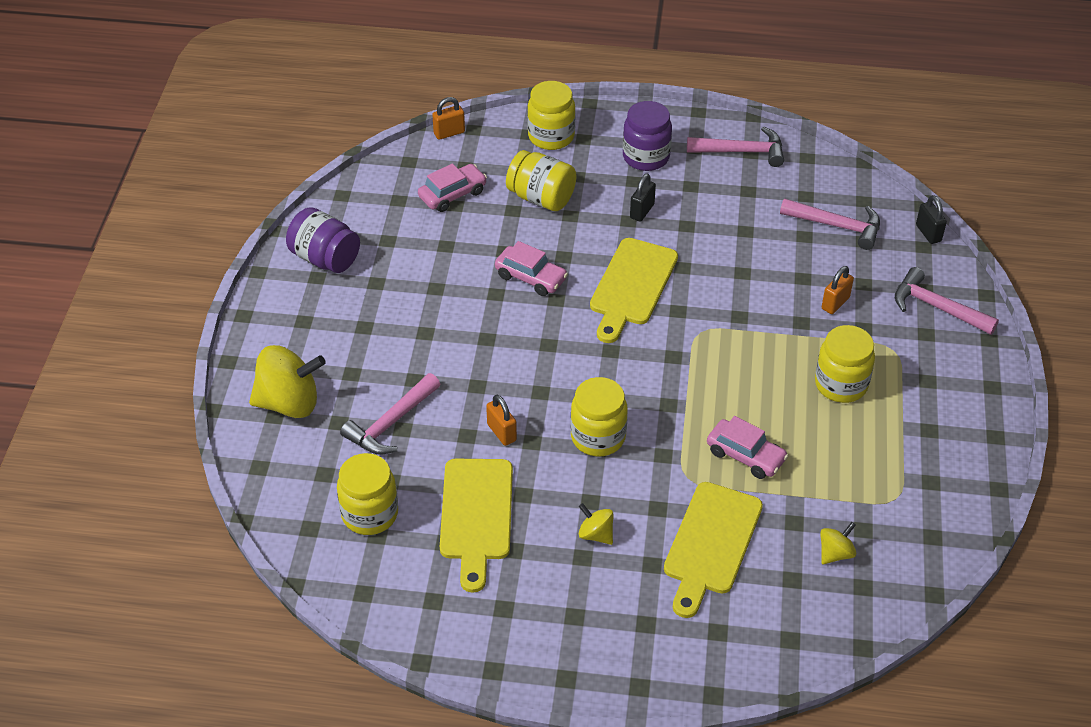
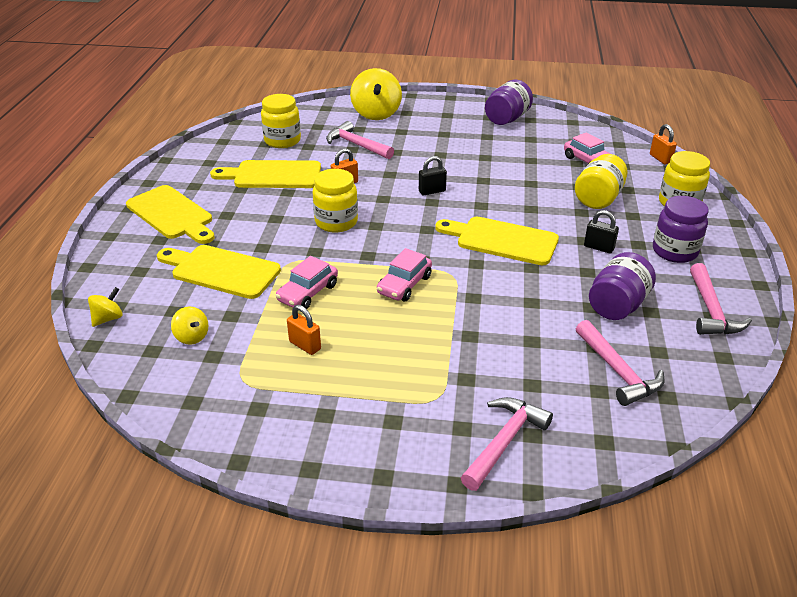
camera: 90 degrees right, 10 degrees down
(531, 277) = (503, 194): pink car -> pink car (404, 285)
(583, 621) = (172, 214): none -> yellow cutting board
(596, 534) = (244, 220): yellow spinning top -> yellow spinning top (108, 318)
(741, 212) = (617, 305): none -> purple jar
(835, 303) = (499, 361): orange padlock -> orange padlock (305, 345)
(836, 226) = (617, 371): pink hammer -> pink hammer turned 45 degrees counterclockwise
(841, 384) = (388, 356): yellow jar -> none
(928, 233) = (629, 448): black padlock -> black padlock (432, 191)

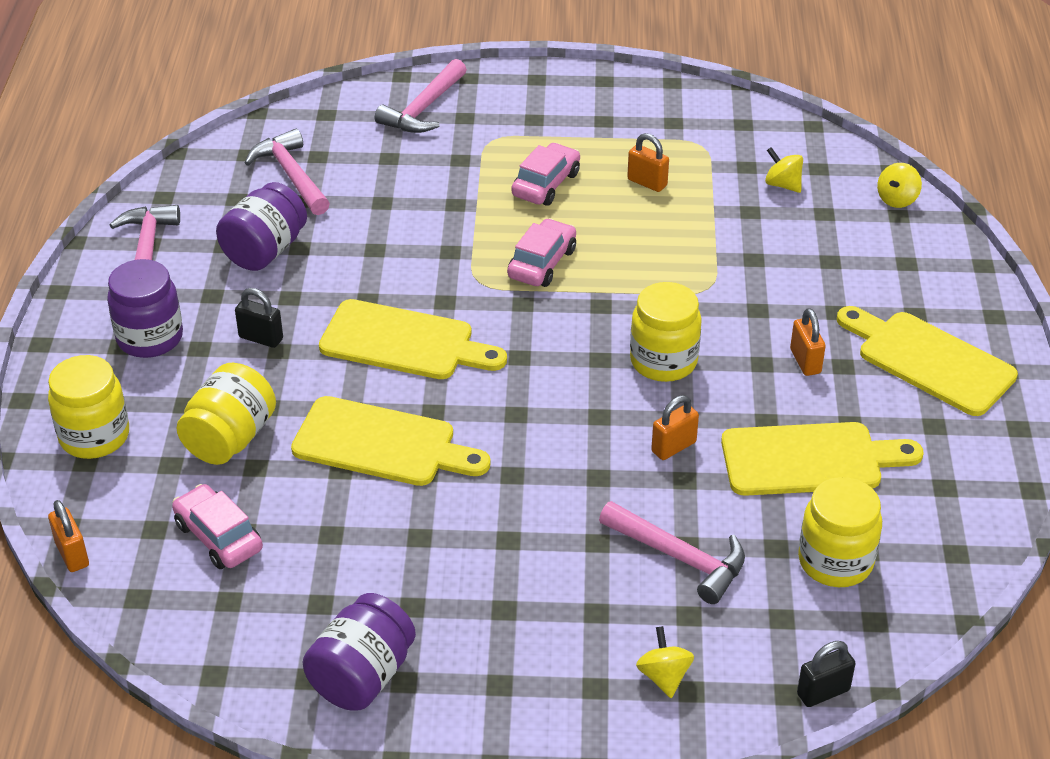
camera: 175 degrees right, 5 degrees up
(221, 271) = (796, 269): yellow cutting board -> yellow cutting board (382, 444)
(248, 218) = (805, 361): none -> orange padlock
(308, 293) = (666, 245): pink car -> pink car (546, 184)
(376, 114) = (664, 676): yellow spinning top -> yellow spinning top, size x0.50
(432, 191) = (517, 438): black padlock -> black padlock (823, 692)

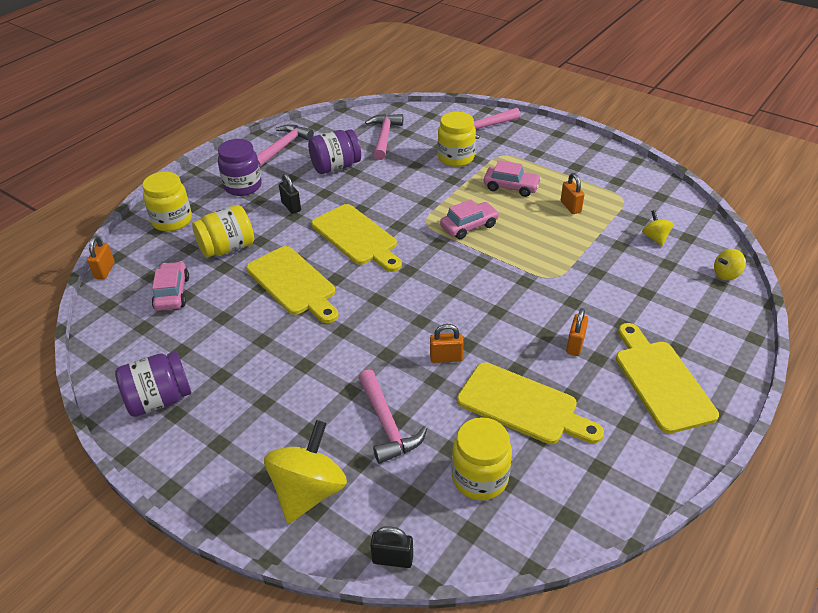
camera: 35 degrees right, 0 degrees up
(546, 184) = (511, 187): pink car -> pink car turned 45 degrees clockwise
(663, 361) = (487, 307): yellow jar -> yellow jar (456, 158)
(664, 676) = (308, 491): yellow spinning top -> yellow spinning top, size x2.02

